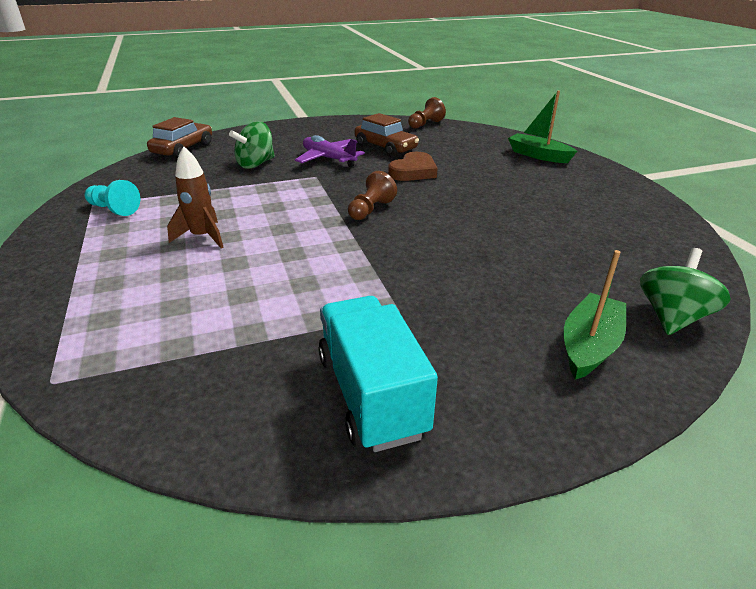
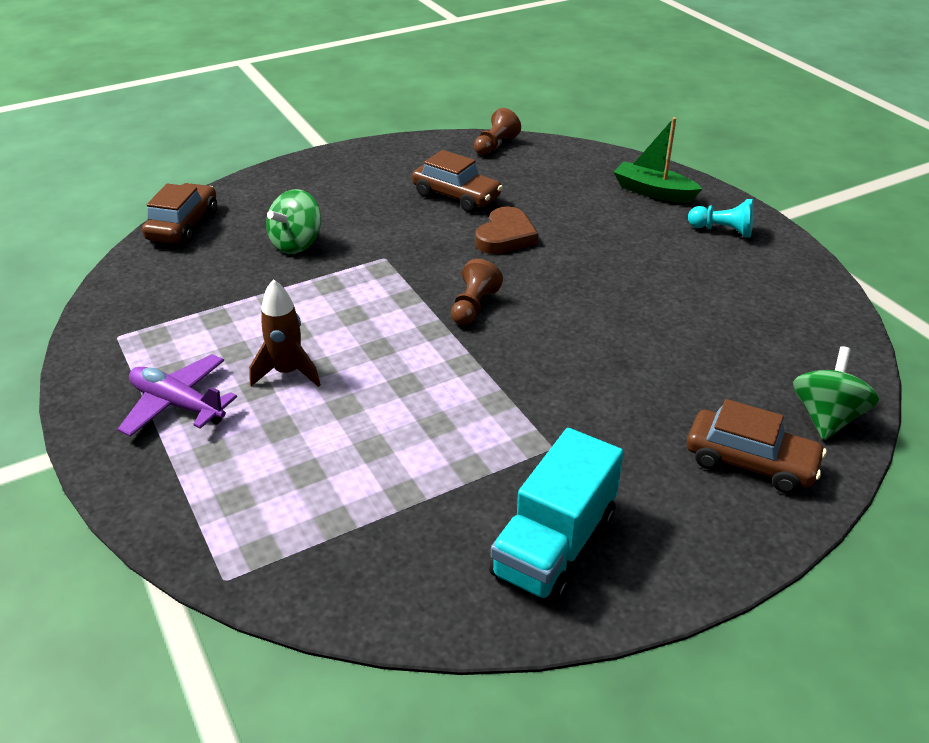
camera: 10 degrees left, 5 degrees up
(114, 209) = (151, 342): turquoise pawn -> turquoise pawn (722, 230)
(328, 159) = (389, 224): purple plane -> purple plane (178, 404)
(371, 395) = (554, 546): turquoise truck -> turquoise truck turned 120 degrees counterclockwise
(589, 346) = (750, 462): green boat -> brown car

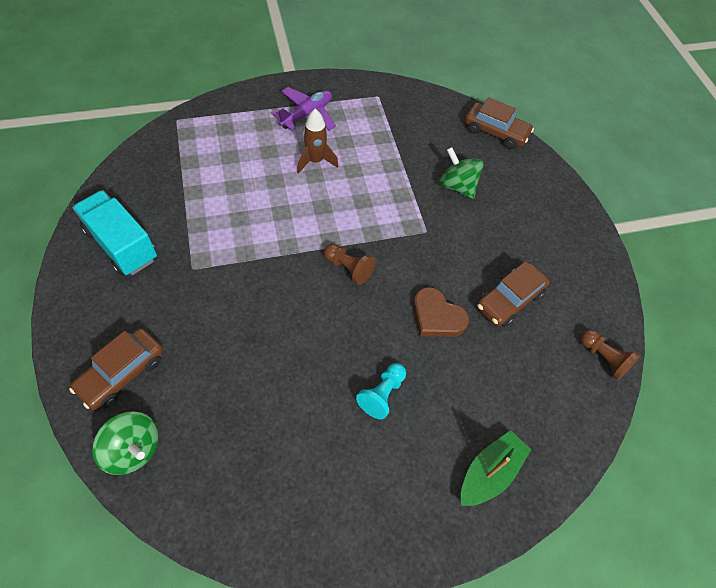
camera: 100 degrees right, 20 degrees up
(722, 230) = (403, 506): turquoise pawn -> turquoise pawn (382, 394)

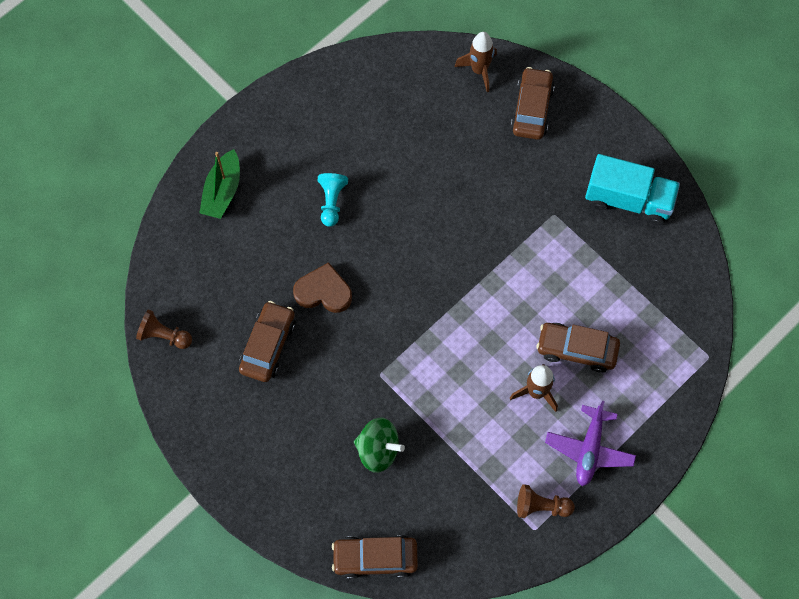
camera: 155 degrees right, 10 degrees up
(133, 449) = (479, 70): green spinning top -> brown rocket
(263, 170) = (576, 350): none -> brown car
(348, 268) = (425, 292): brown pawn -> brown pawn (541, 506)

